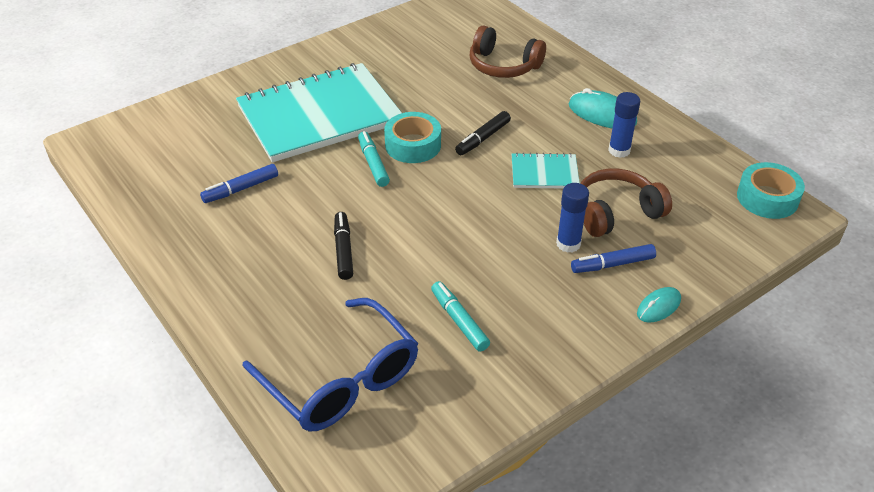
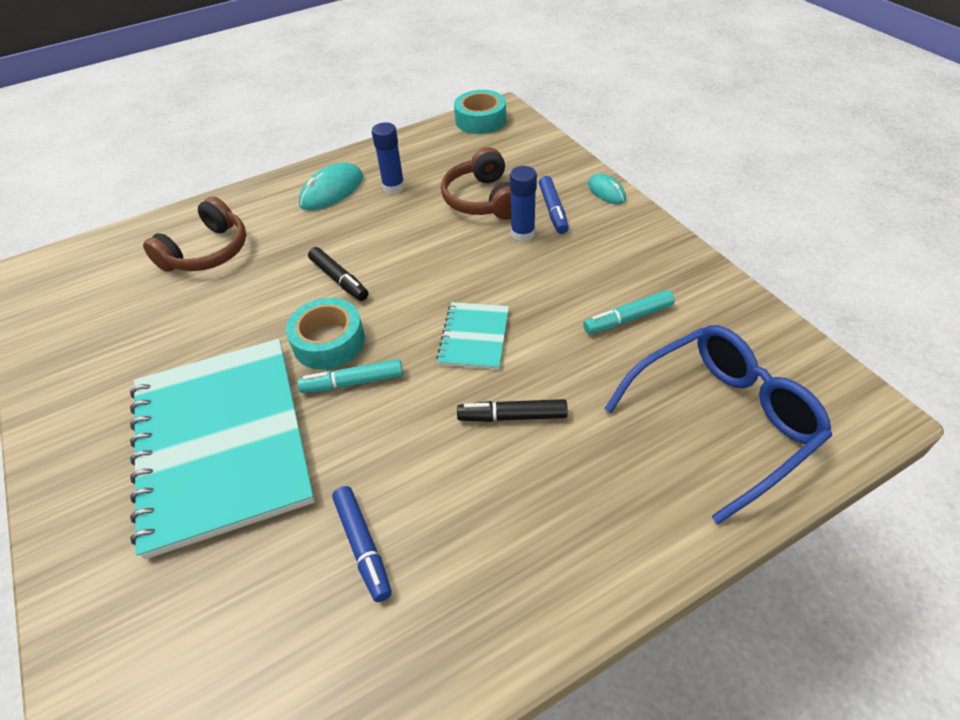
camera: 80 degrees left, 5 degrees up
(544, 173) = (413, 239): turquoise notebook -> turquoise notebook (474, 337)

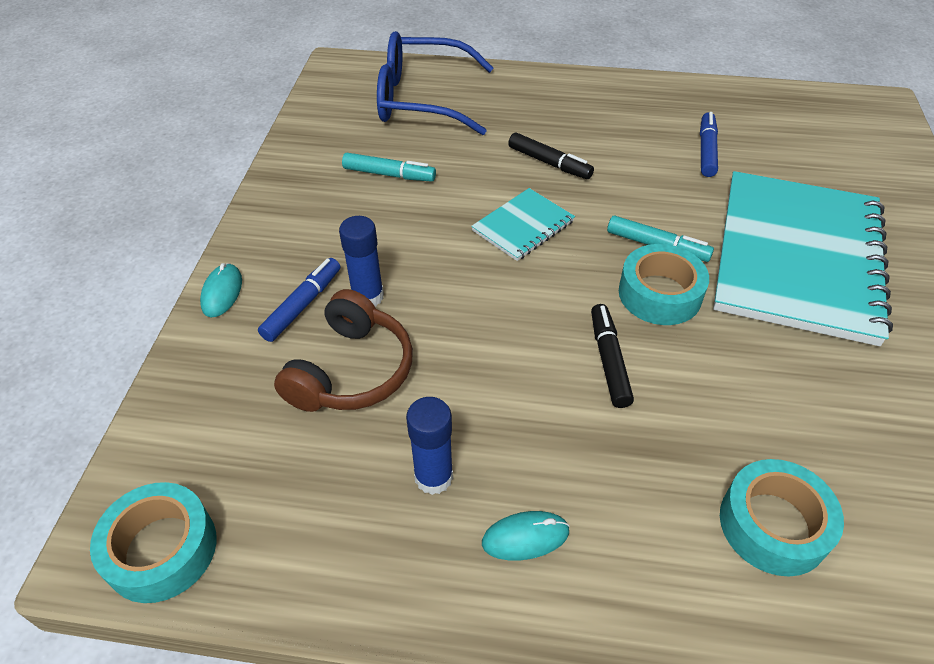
camera: 145 degrees left, 0 degrees up
(207, 252) = (773, 525): brown headphones -> turquoise tape
(332, 191) = (525, 537): turquoise mouse -> turquoise mouse, size x0.62

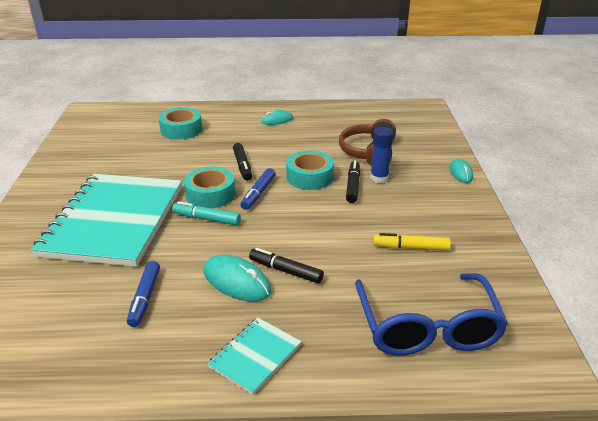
camera: 170 degrees right, 15 degrees down
(161, 549) = (406, 108): turquoise tape -> turquoise tape (309, 177)
(303, 305) = (412, 172): blue marker -> blue marker (258, 193)
(389, 175) = (411, 247): turquoise marker -> yellow marker
(419, 284) = (353, 186): none -> black marker
(421, 99) = (427, 328): blue glasses -> blue glasses turned 90 degrees clockwise
(433, 477) = (316, 129): blue glue stick -> none
(523, 226) = (298, 222): turquoise notebook -> turquoise notebook (255, 356)
(606, 157) = (236, 282): none -> turquoise mouse

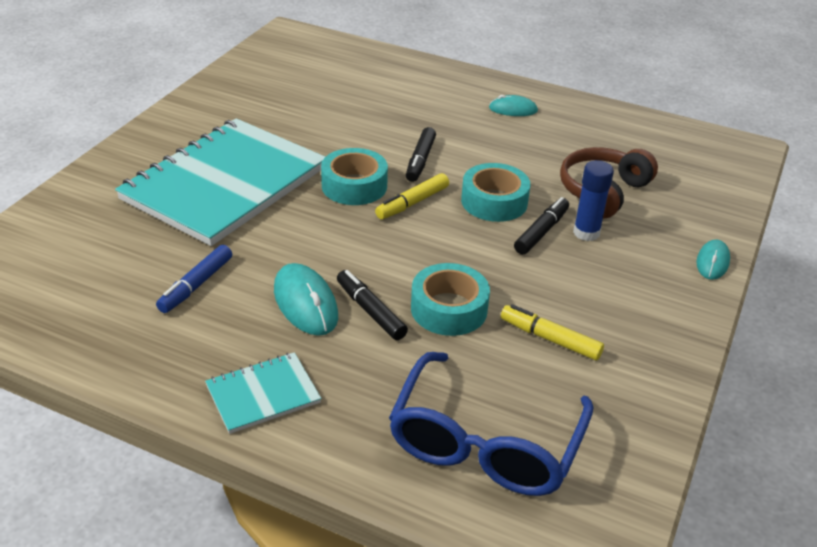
camera: 25 degrees right, 5 degrees up
(181, 129) = (381, 89): turquoise tape -> turquoise tape (449, 309)
(206, 219) = (327, 215): turquoise marker -> none
(258, 193) = (412, 203): blue marker -> yellow marker

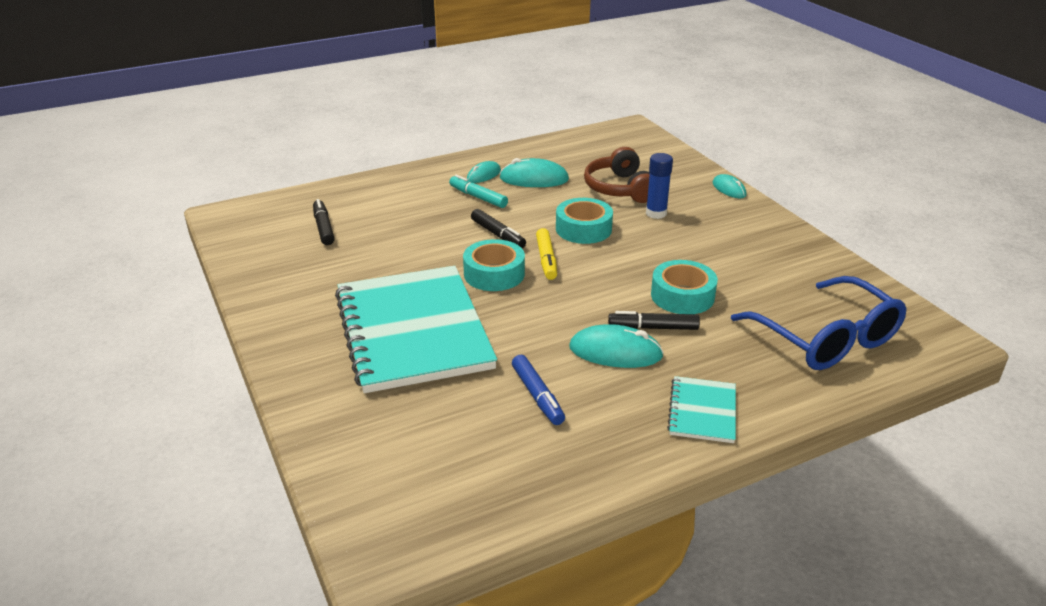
camera: 50 degrees left, 5 degrees down
(470, 123) = (478, 197): none -> turquoise marker
(541, 232) = (637, 227): black marker -> black marker (324, 227)
(546, 137) = (534, 179): none -> turquoise mouse
(550, 339) = (748, 273): yellow marker -> none

